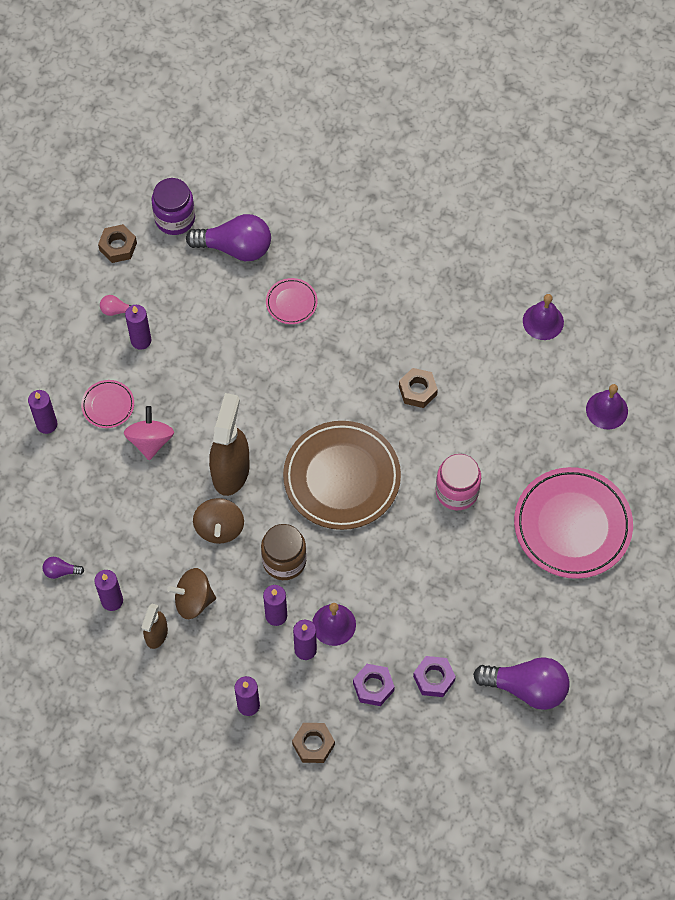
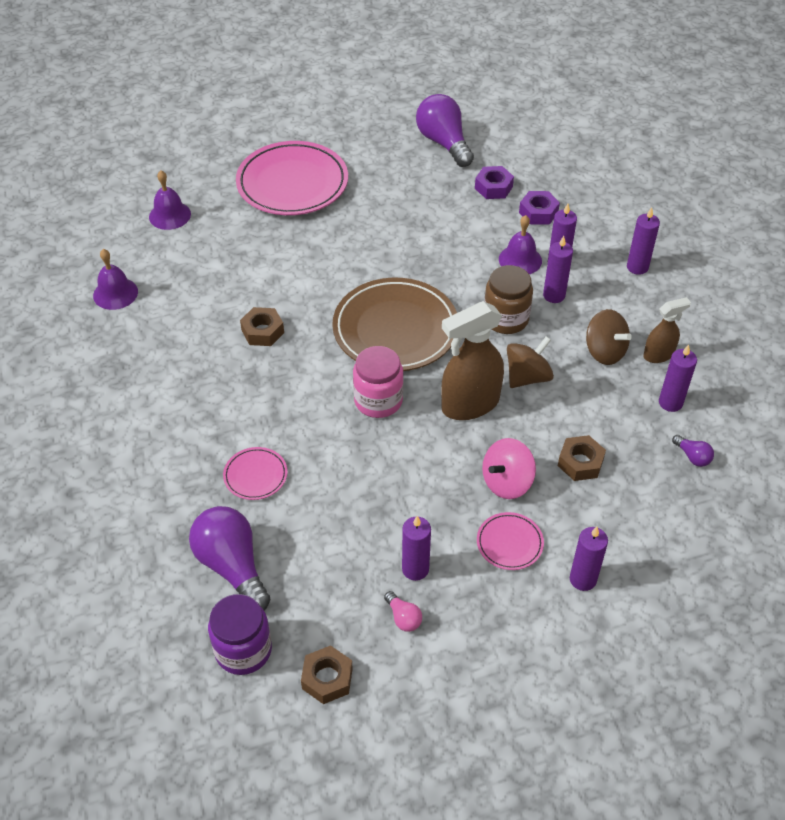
camera: 130 degrees left, 15 degrees down
(313, 744) = (617, 217): brown nut -> brown nut (580, 462)
(457, 491) = (332, 257): pink jar -> pink jar (378, 400)

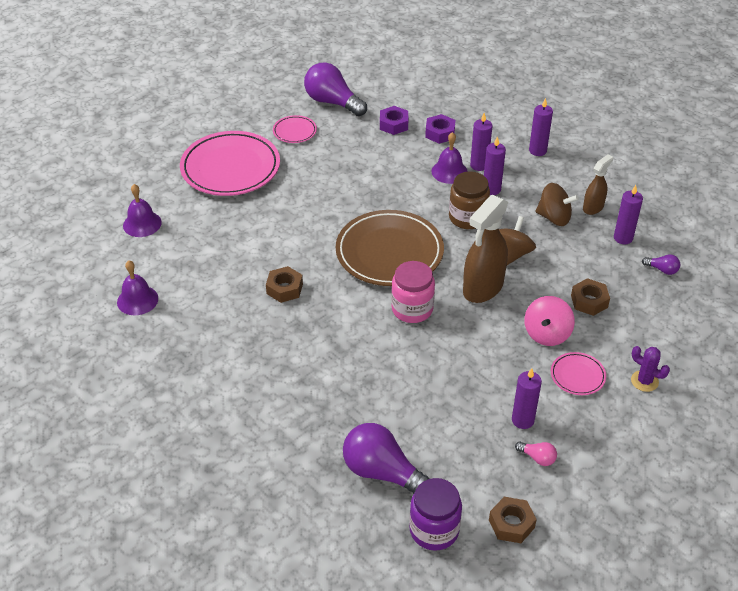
camera: 25 degrees left, 5 degrees down
(255, 475) = (354, 399): pink plate -> pink plate (294, 131)
(583, 579) = (644, 381): purple candle -> purple cactus

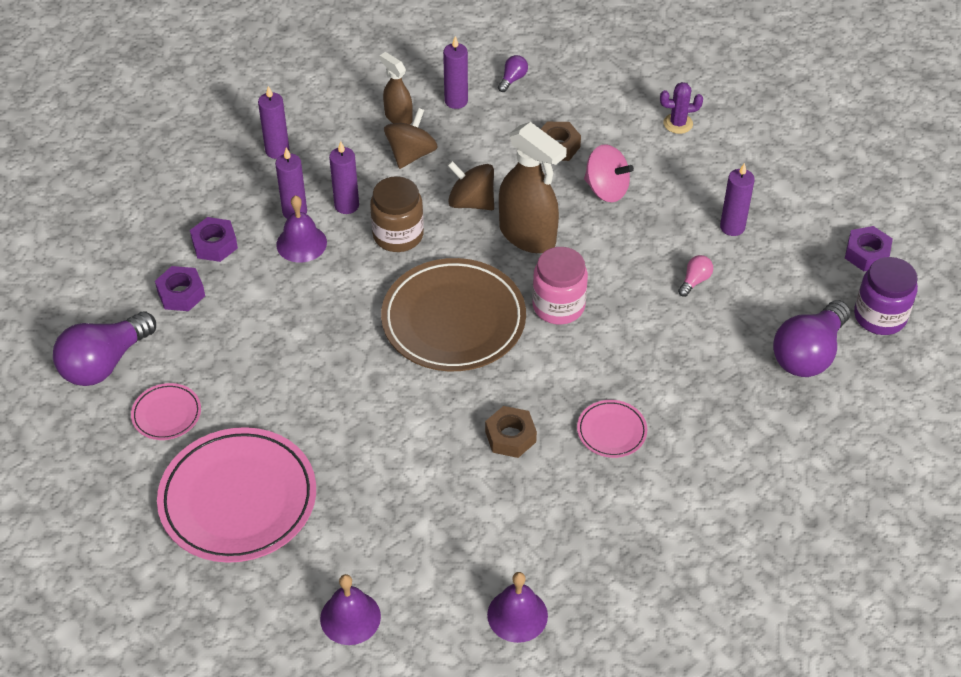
camera: 85 degrees left, 5 degrees up
(511, 524) = (867, 254): brown nut -> purple nut
(537, 458) = (782, 222): pink light bulb -> pink light bulb (695, 281)
(577, 376) = (669, 174): pink plate -> pink plate (611, 431)
(644, 381) = (678, 123): purple cactus -> purple cactus turned 45 degrees clockwise

